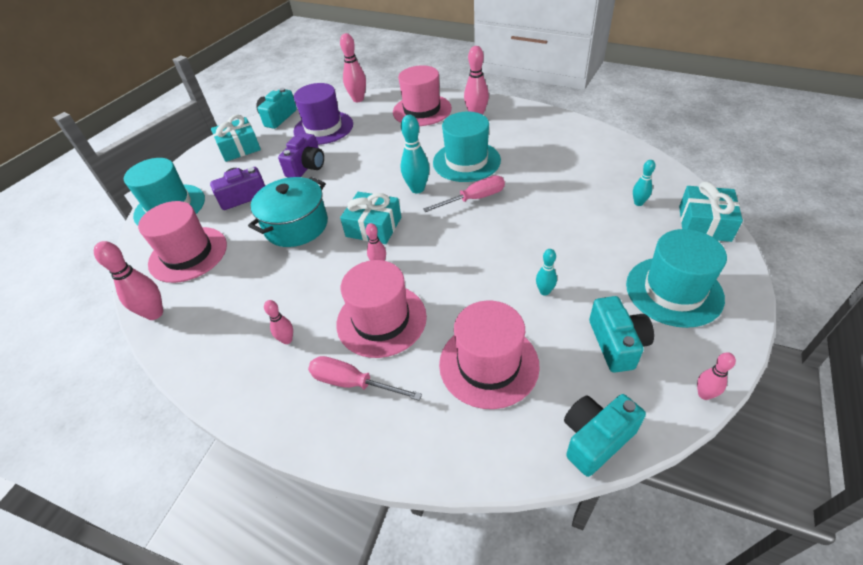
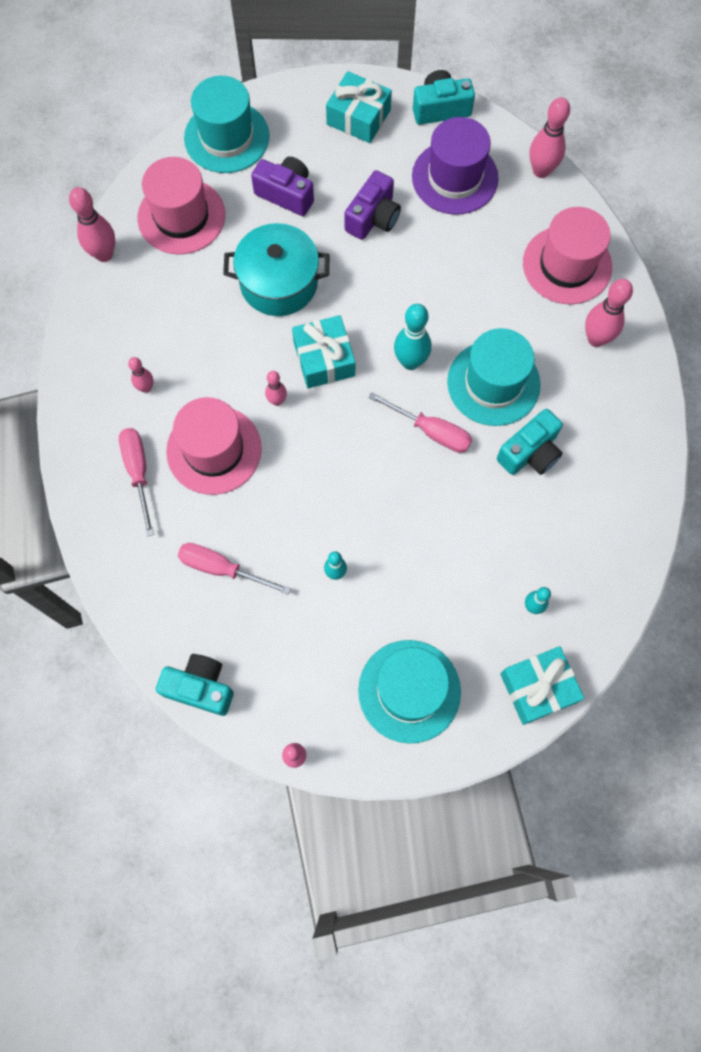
camera: 50 degrees right, 25 degrees up
(306, 167) = (373, 218): purple camera -> purple camera turned 45 degrees counterclockwise
(488, 364) = (222, 568): pink hat -> pink screwdriver
(617, 343) = (309, 664): turquoise camera -> turquoise camera (530, 452)

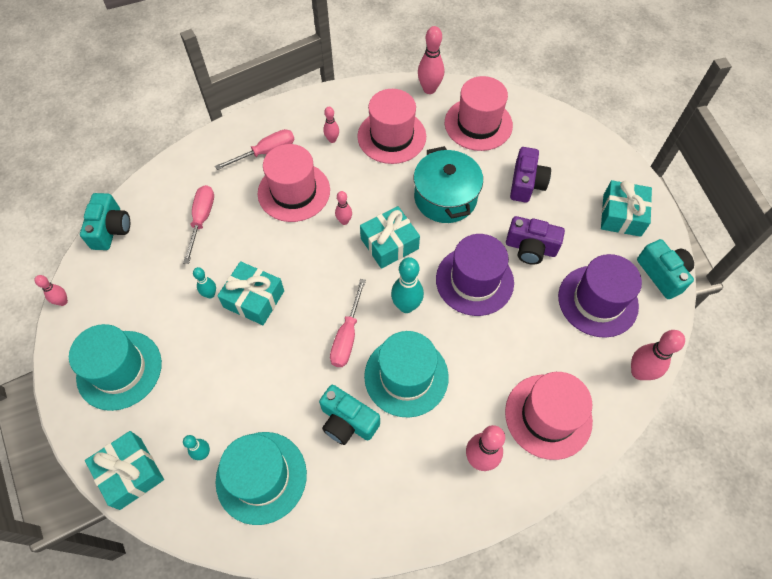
camera: 75 degrees right, 10 degrees down
(166, 317) = (391, 136): none -> pink hat
(226, 137) = (559, 133): turquoise hat -> turquoise hat (261, 477)
(356, 523) = (254, 299): none -> turquoise gift
(398, 285) = (474, 280): none -> purple hat

